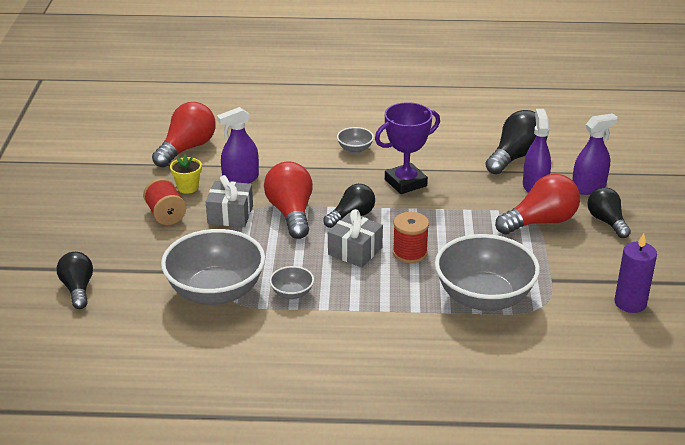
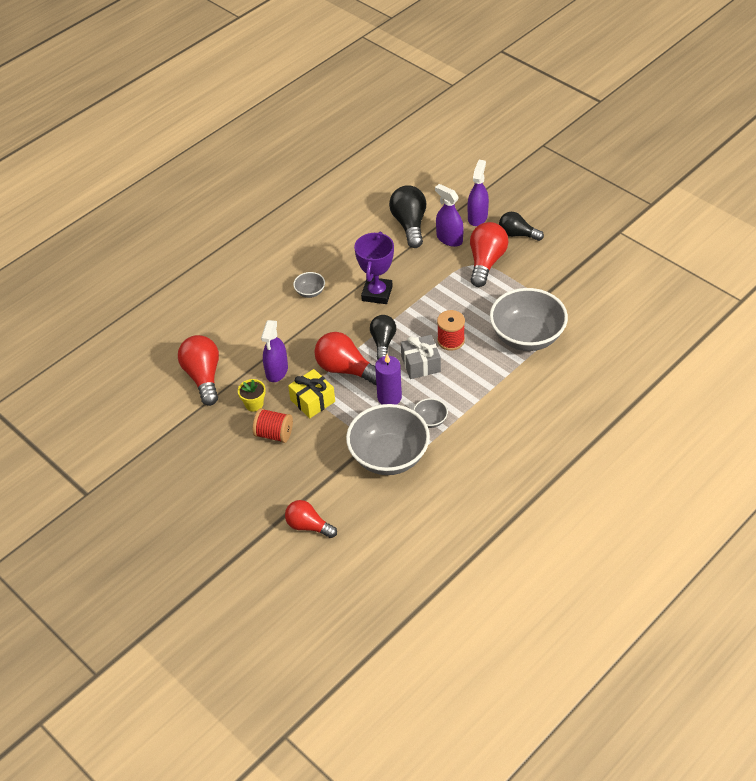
camera: 45 degrees left, 15 degrees up
(78, 289) = (308, 526): black light bulb -> red light bulb
(230, 215) = (312, 400): grey gift -> yellow gift
(630, 303) = (596, 280): purple candle -> purple candle (389, 397)

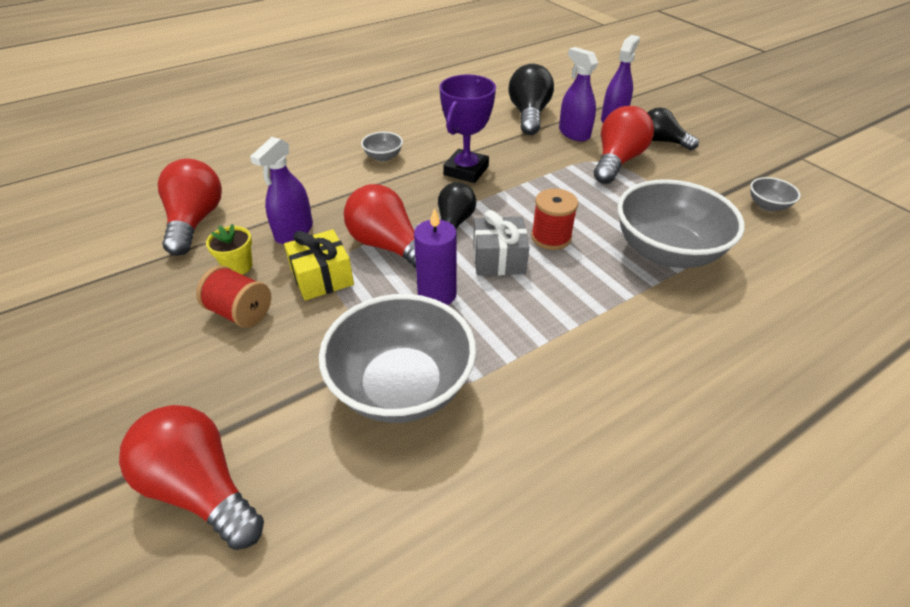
camera: 10 degrees right, 5 degrees down
(308, 526) = (201, 488): red light bulb -> red light bulb, size x1.50
(430, 420) = (490, 341): grey bowl -> grey bowl (767, 205)

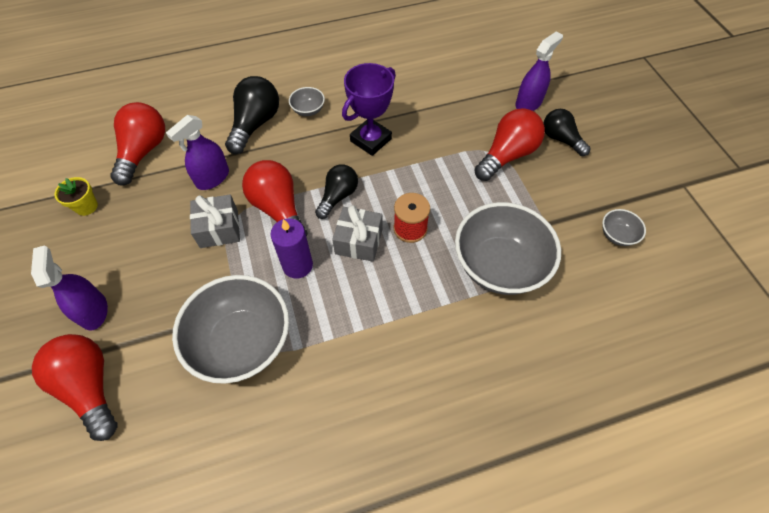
camera: 15 degrees right, 15 degrees up
(238, 266) = (162, 204): yellow flower pot -> yellow flower pot (86, 206)
(240, 312) = (152, 248): red spool -> none
(322, 277) = (219, 229): yellow gift -> grey gift
(529, 115) = (453, 83): black light bulb -> black light bulb (255, 124)
(574, 133) = (484, 114): purple spray bottle -> purple spray bottle (93, 311)

